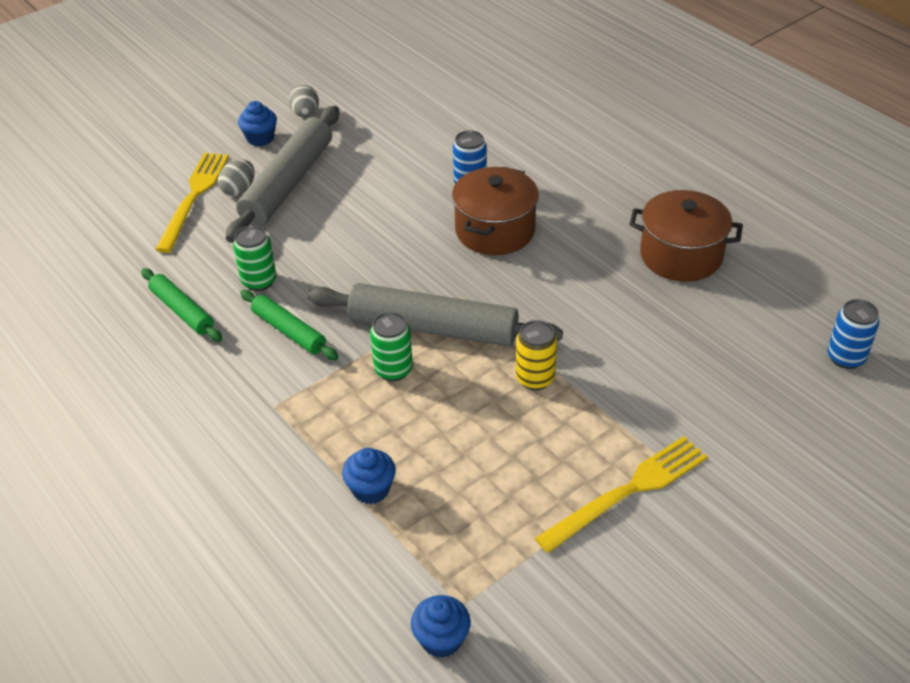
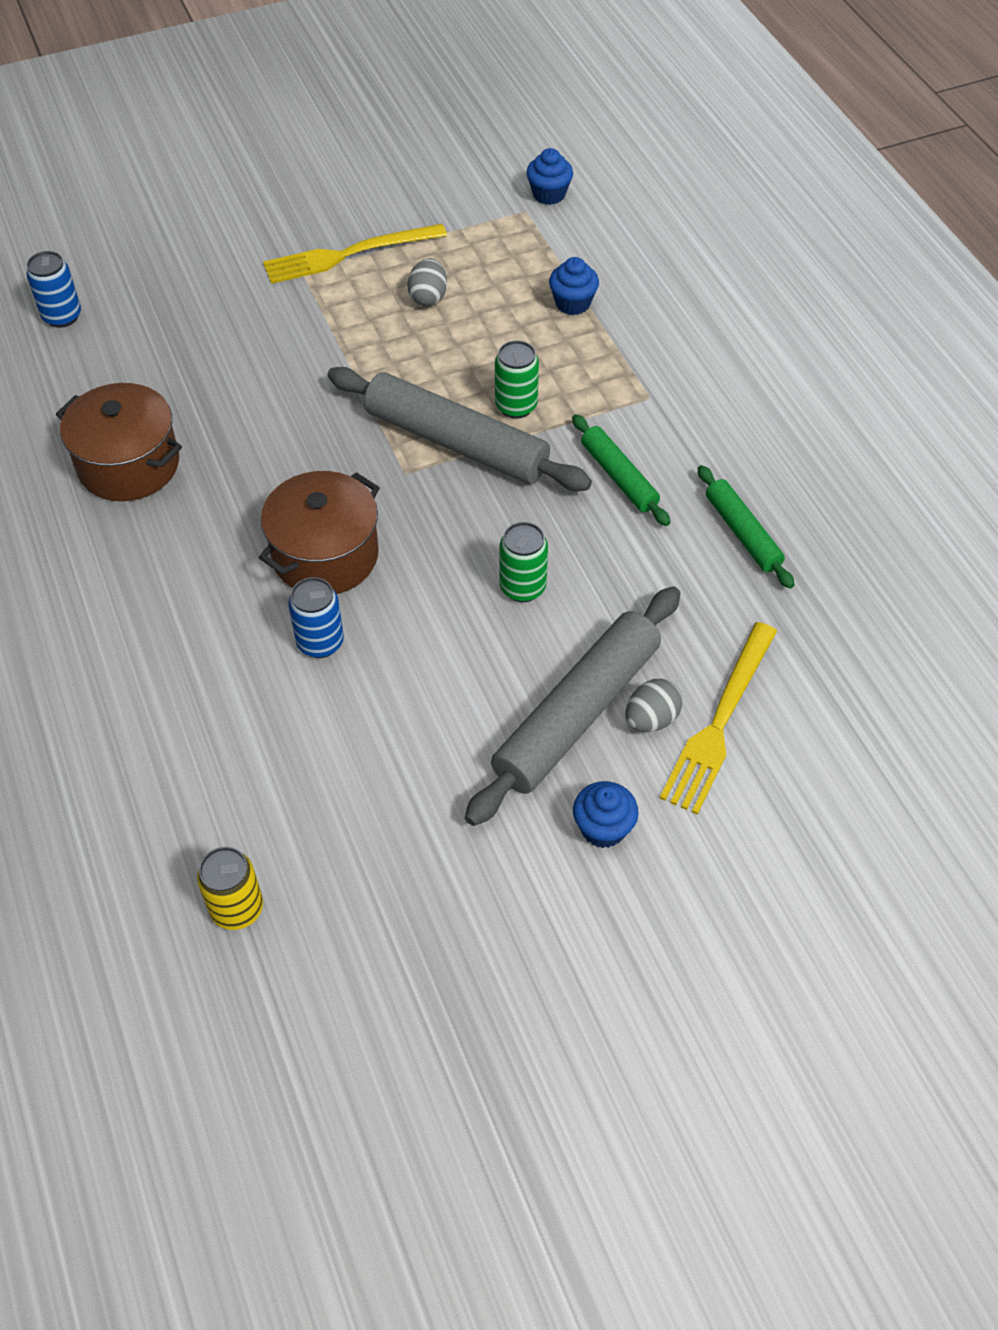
camera: 165 degrees left, 10 degrees up
(259, 281) = (644, 552): green can -> green can (522, 587)
(305, 114) = (517, 869): grey egg -> grey egg (428, 297)
(535, 378) = (375, 365): yellow can -> yellow can (237, 909)

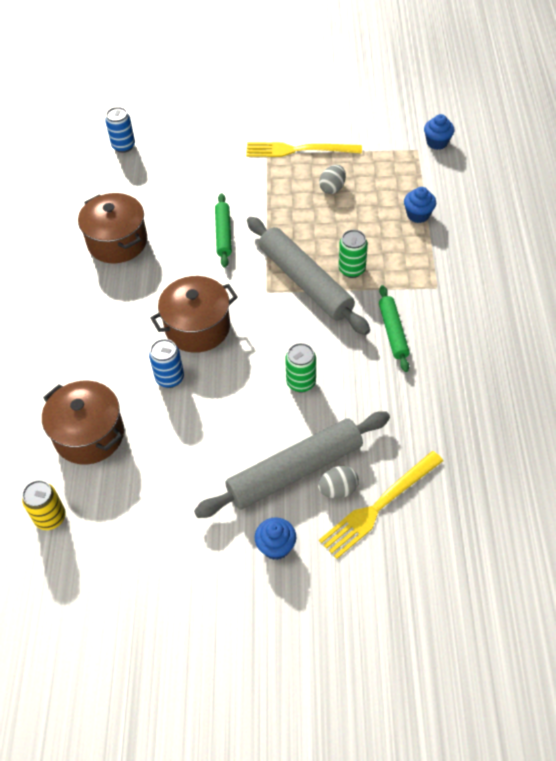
camera: 25 degrees right, 0 degrees up
(235, 766) = (89, 435): none -> brown pot
(742, 533) = (453, 391): green rolling pin -> green rolling pin (223, 234)

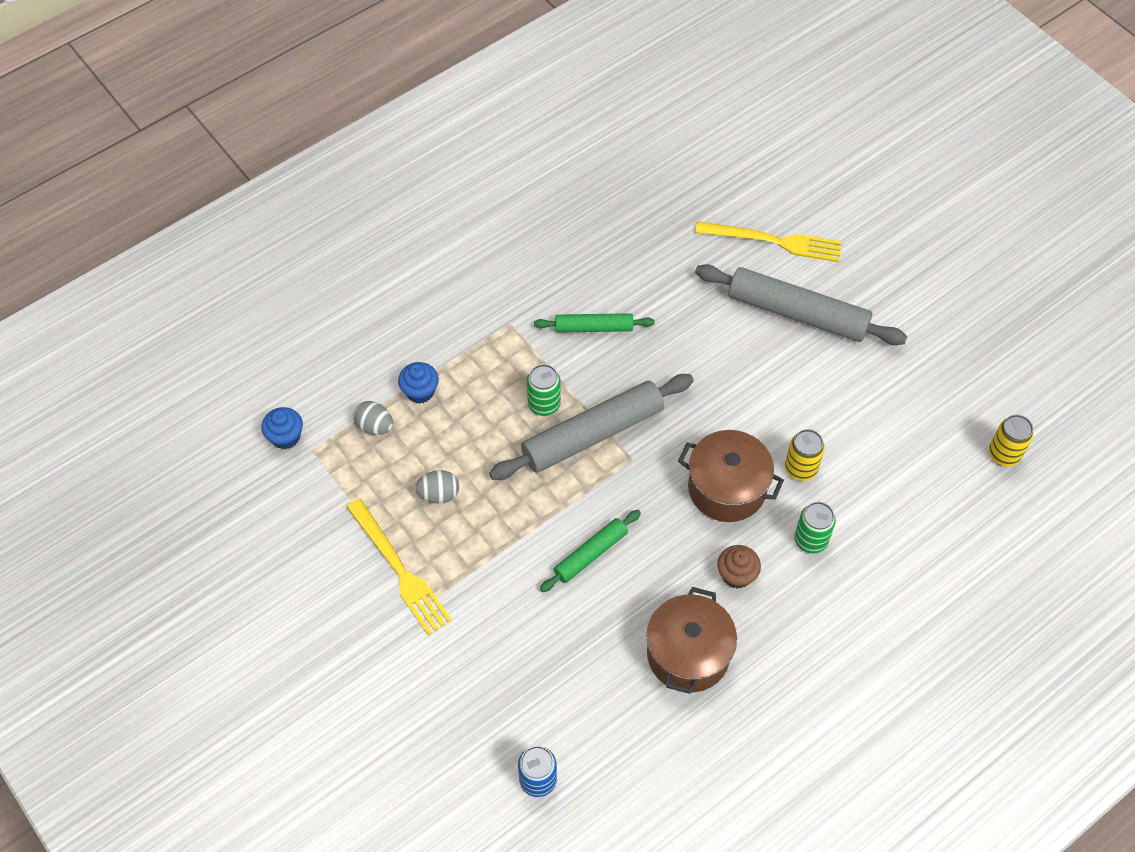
camera: 130 degrees left, 5 degrees up
(89, 435) = (912, 488): brown pot -> none
(137, 294) = (736, 575): none -> brown cupcake
(170, 378) = (800, 469): blue can -> yellow can
(276, 546) = (870, 285): blue cupcake -> none
(301, 382) = (711, 363): green can -> green can (810, 540)
(305, 282) = (593, 434): grey rolling pin -> grey rolling pin turned 45 degrees clockwise
(338, 489) = (786, 275): grey egg -> grey egg (375, 426)
(393, 332) = (593, 328): green rolling pin -> green rolling pin turned 45 degrees clockwise

